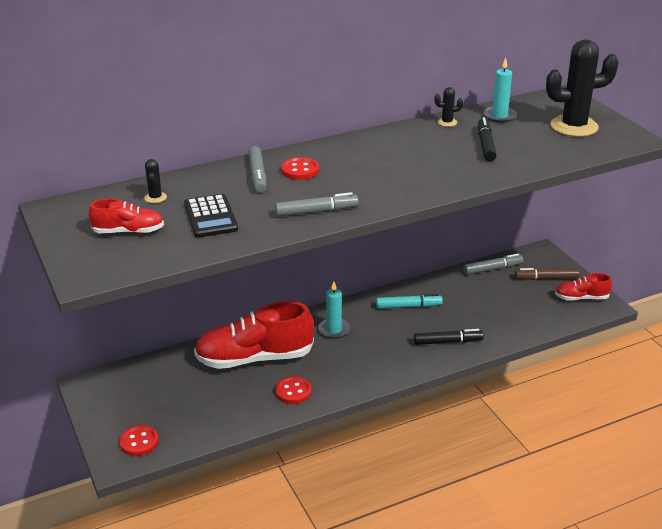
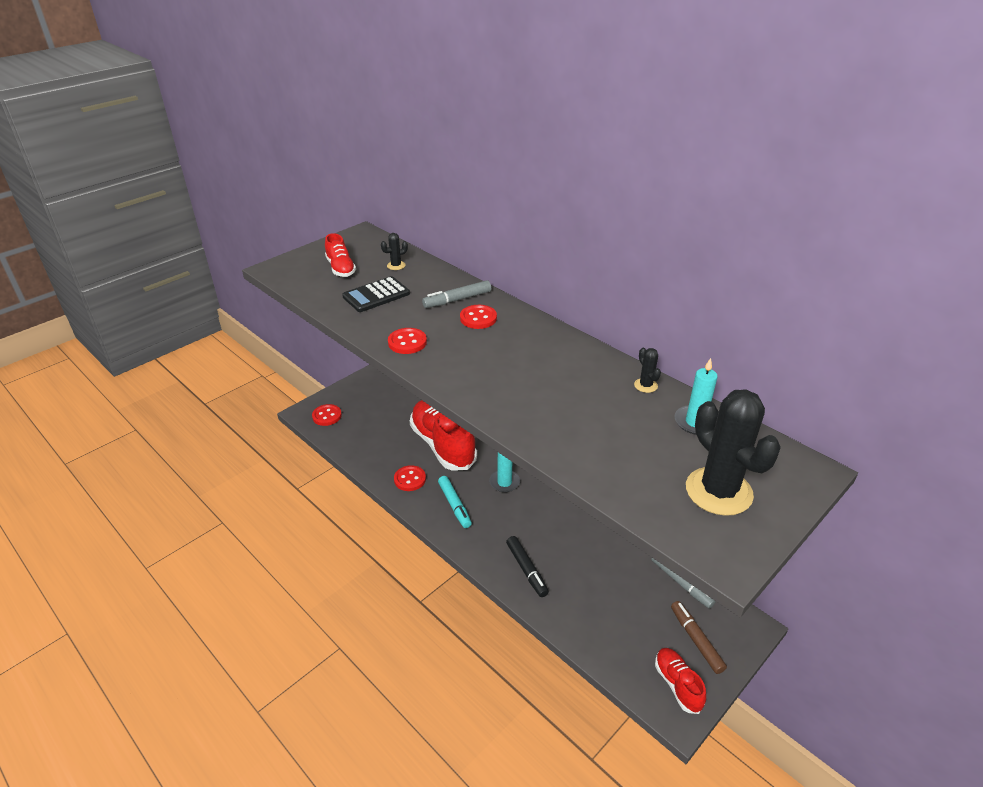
camera: 70 degrees right, 5 degrees up
(316, 211) = (407, 342): grey marker -> red button
(408, 306) = (569, 526): turquoise marker -> turquoise marker (454, 505)
(485, 145) = (610, 422): black marker -> none

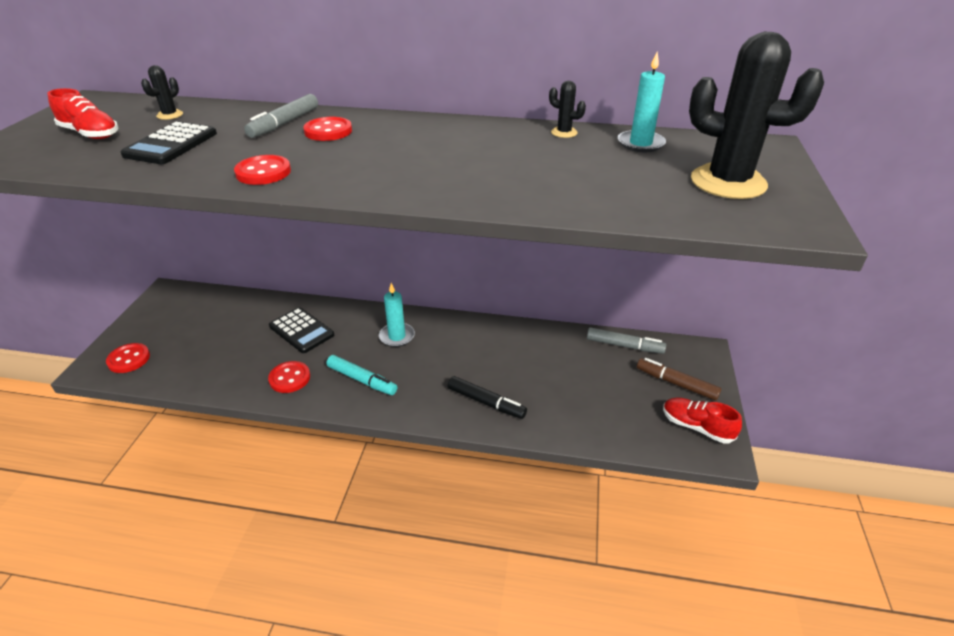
camera: 35 degrees left, 0 degrees up
(443, 445) = (301, 331): red shoe -> black calculator

